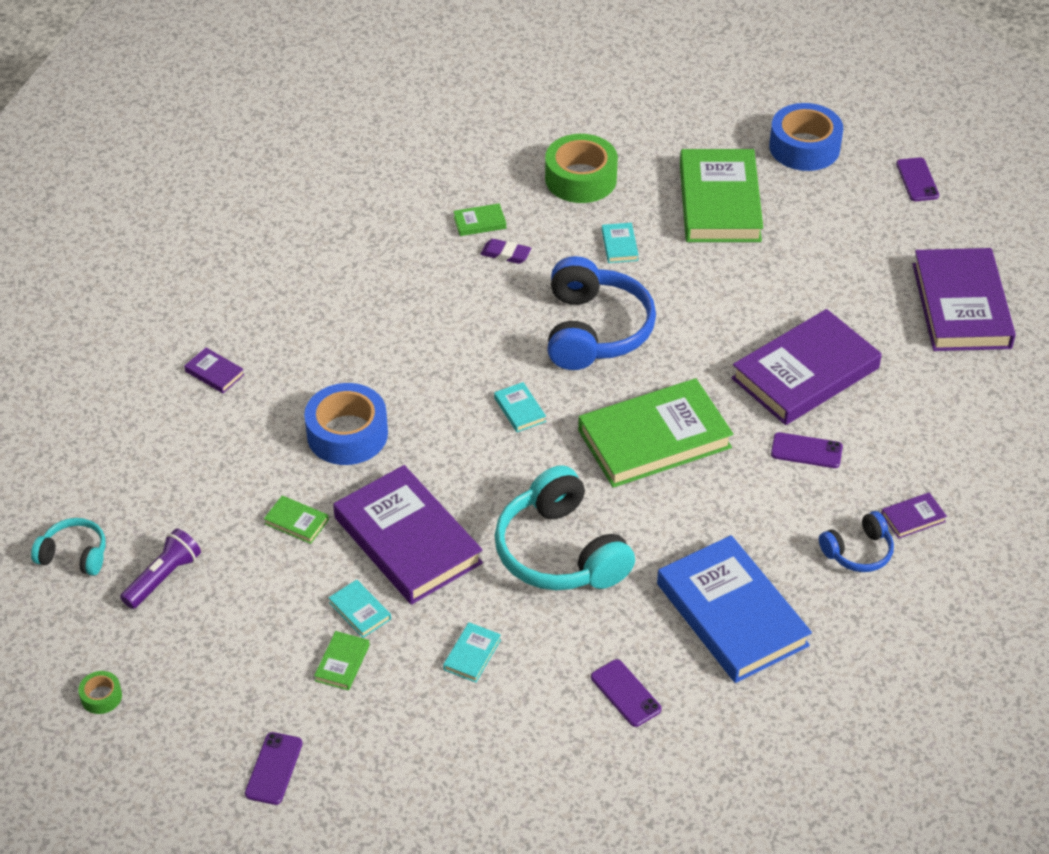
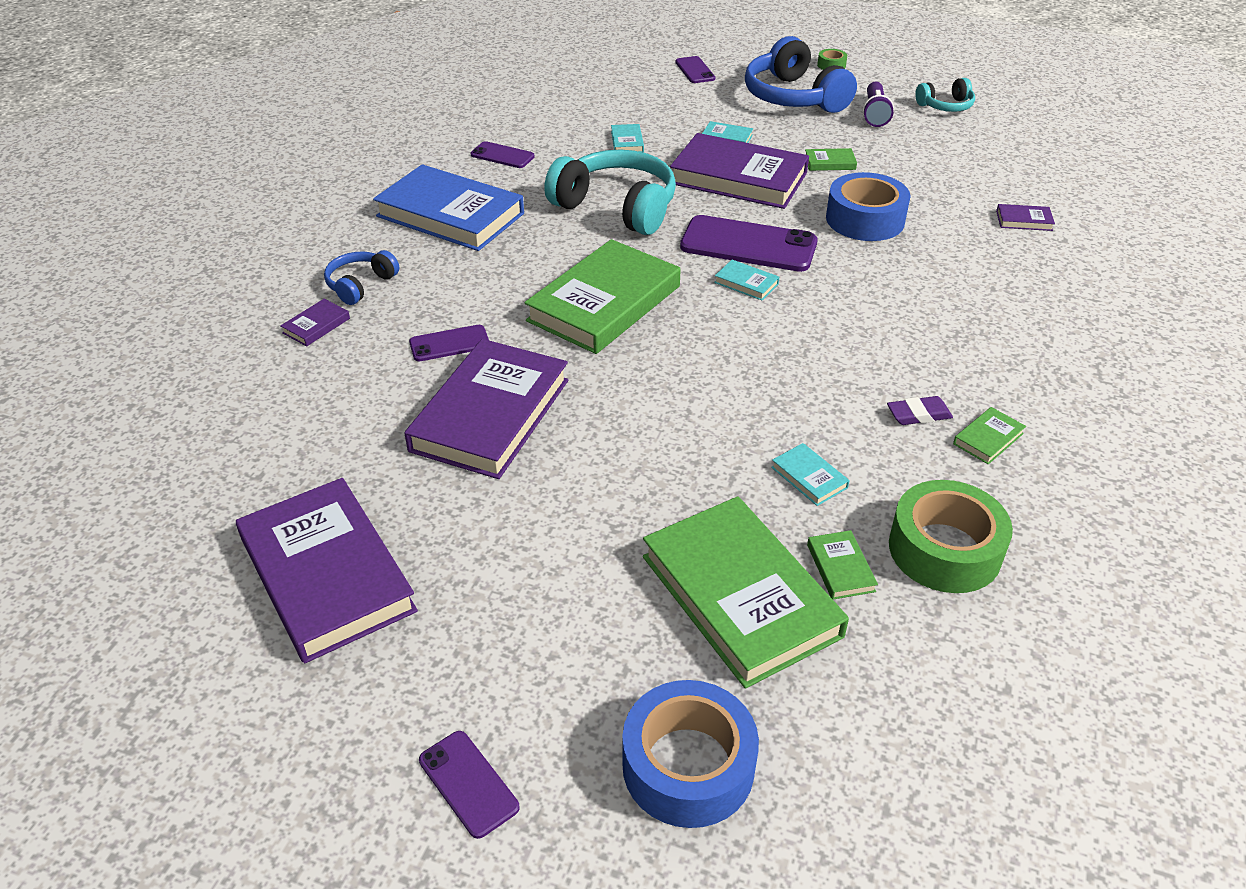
camera: 150 degrees right, 5 degrees down
(342, 663) = (708, 115): green book -> green book (840, 568)
(479, 450) = (748, 245): none -> purple phone
(594, 330) = (746, 373): blue headphones -> blue headphones (793, 97)

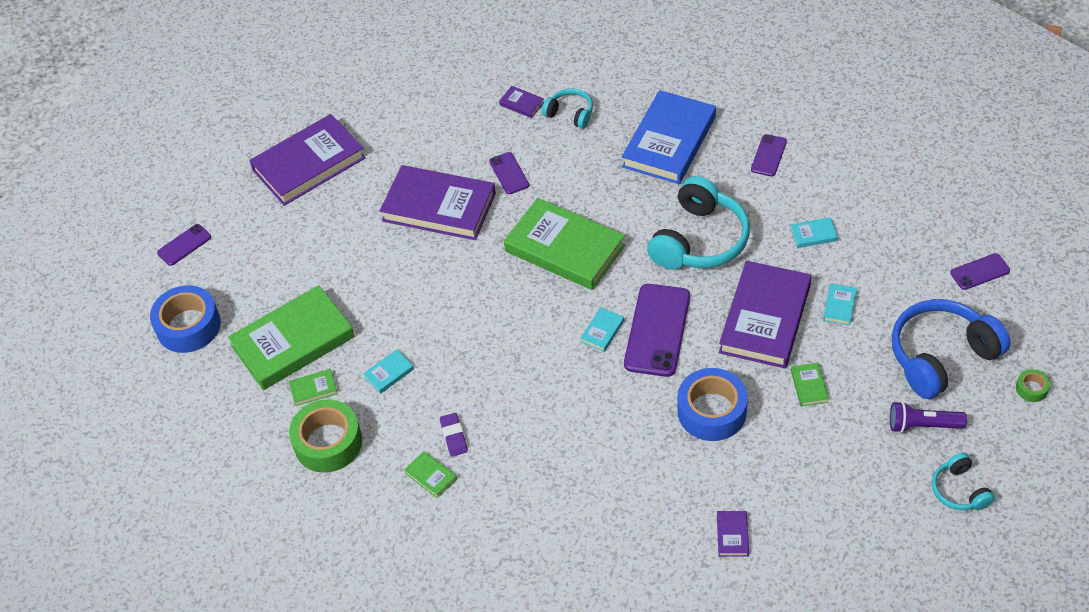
camera: 90 degrees right, 10 degrees up
(360, 285) = (570, 114): blue headphones -> turquoise headphones

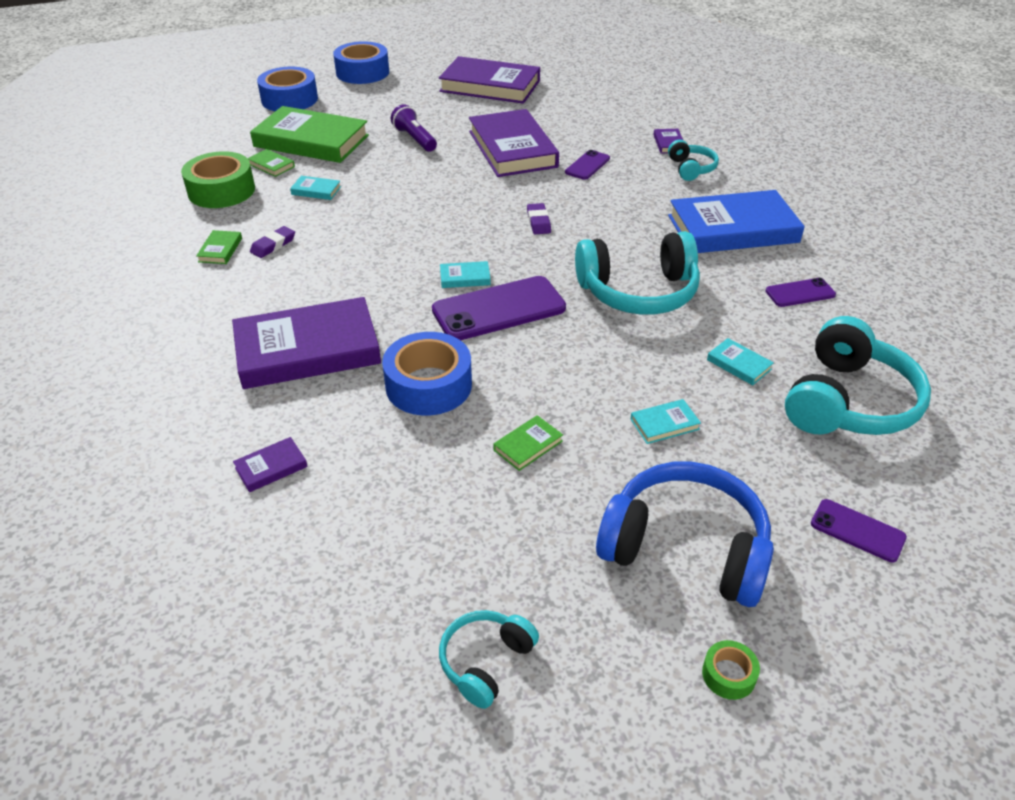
camera: 50 degrees right, 10 degrees down
(184, 245) = (362, 72): purple phone -> blue tape
(564, 248) = (538, 222): green book -> purple eraser
(765, 318) = (587, 375): purple book -> purple book (307, 350)
(884, 205) = (848, 402): none -> turquoise headphones
(922, 425) = (560, 575): purple flashlight -> purple flashlight (414, 139)

